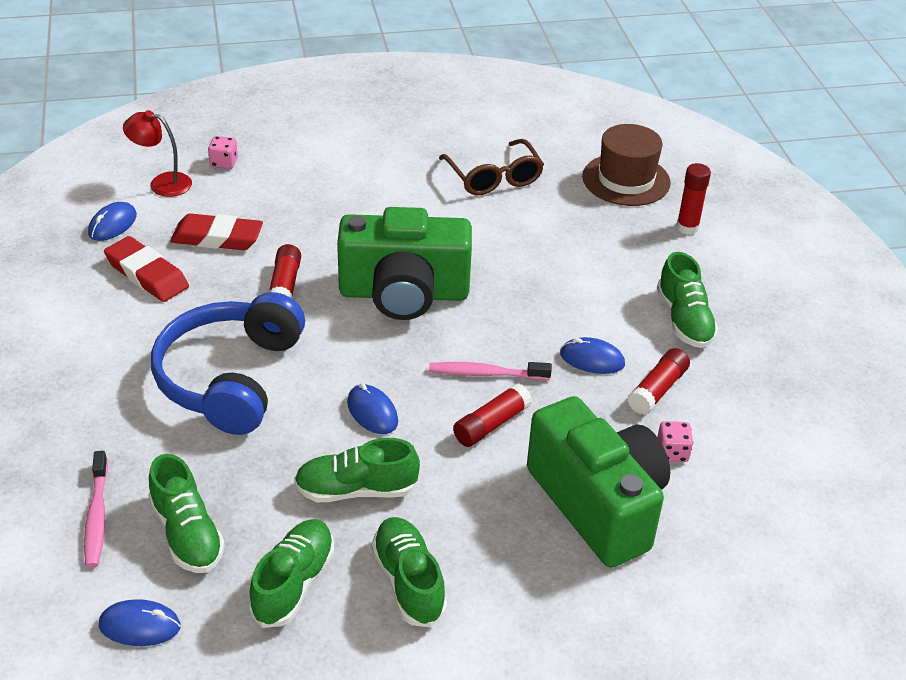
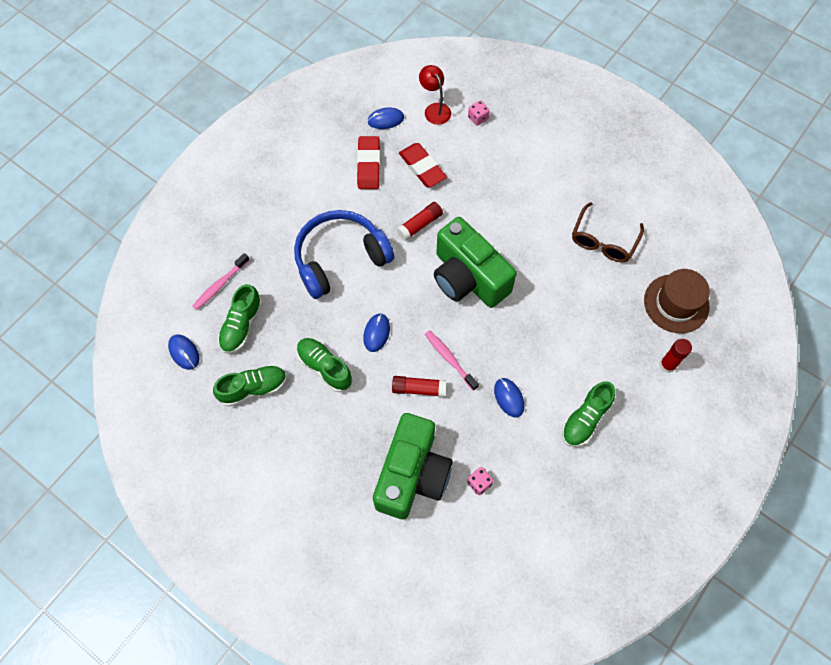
camera: 50 degrees right, 25 degrees up
(408, 582) = (294, 432): green shoe -> none
(657, 390) = (517, 444): red glue stick -> none

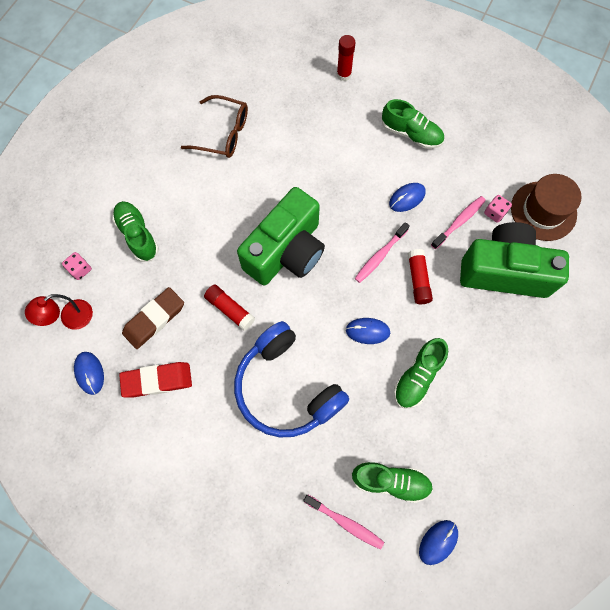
camera: 100 degrees left, 5 degrees up
(253, 388) = (460, 448): green shoe -> green shoe (138, 235)
(422, 167) = (154, 319): red eraser -> brown eraser
(474, 443) = (459, 222): none -> pink toothbrush
(676, 303) = (281, 71): brown hat -> brown hat (543, 211)

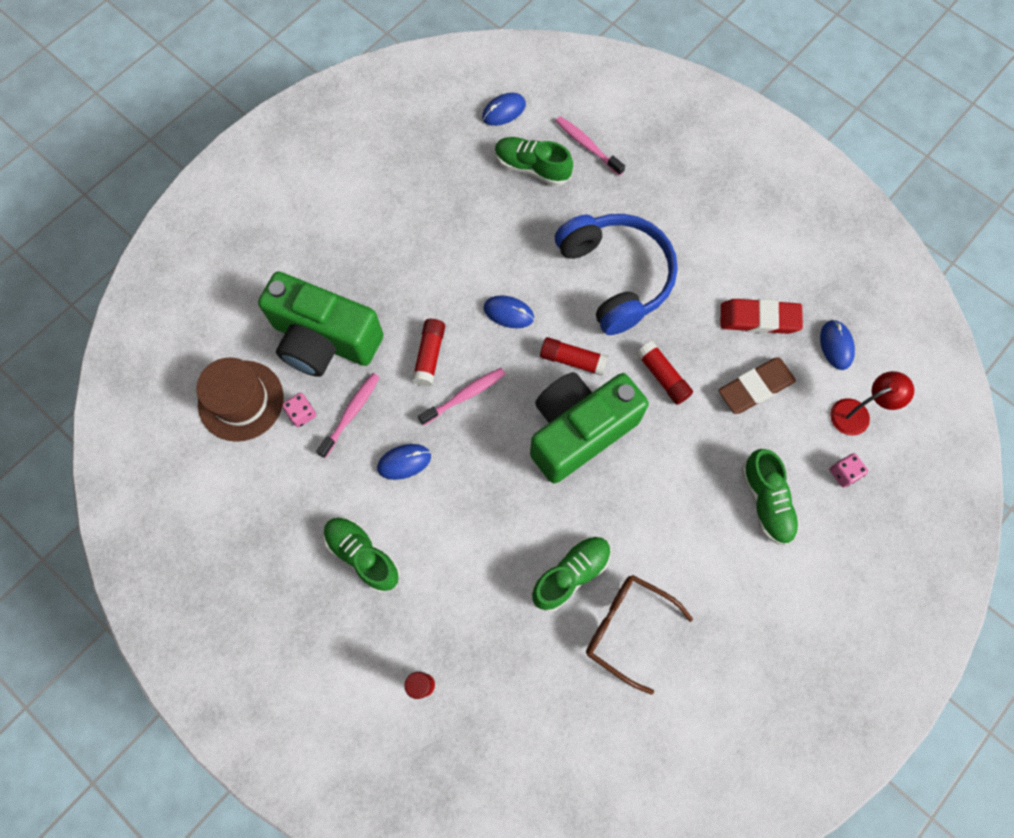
camera: 165 degrees left, 0 degrees up
(305, 305) = (572, 360): none -> red glue stick
(418, 376) = (469, 253): green shoe -> green shoe (571, 574)
(459, 222) = (351, 413): pink toothbrush -> pink toothbrush turned 150 degrees clockwise

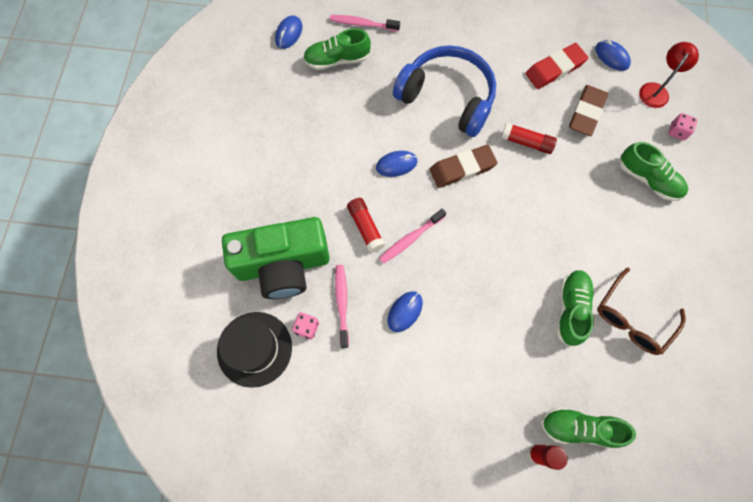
camera: 35 degrees left, 0 degrees up
(241, 400) = (254, 349): brown hat -> black hat
(363, 555) = (427, 396): green shoe -> green shoe (579, 428)
(465, 396) = (410, 239): pink toothbrush -> pink toothbrush turned 150 degrees counterclockwise
(572, 360) = (462, 168): red glue stick -> brown eraser
(579, 431) = (502, 212): green camera -> none
(627, 628) = (632, 318): brown glasses -> brown glasses turned 45 degrees counterclockwise

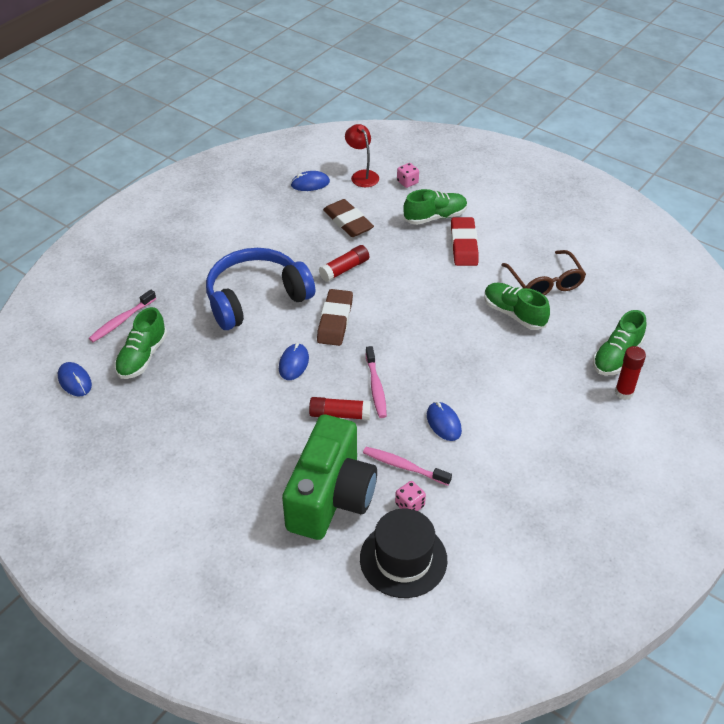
camera: 60 degrees left, 25 degrees down
(555, 69) = (291, 220): red eraser -> red eraser (464, 245)

